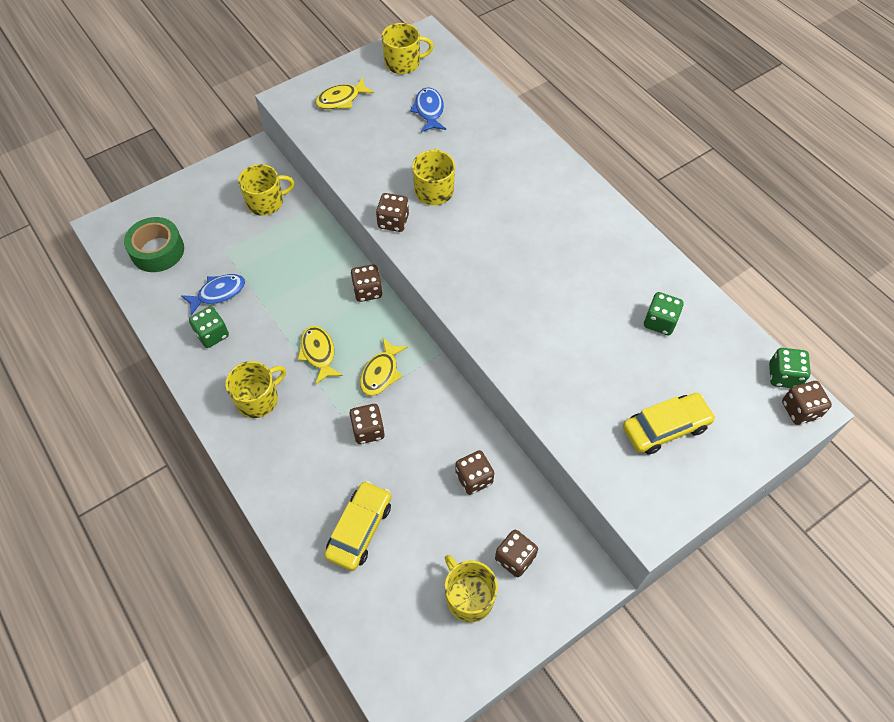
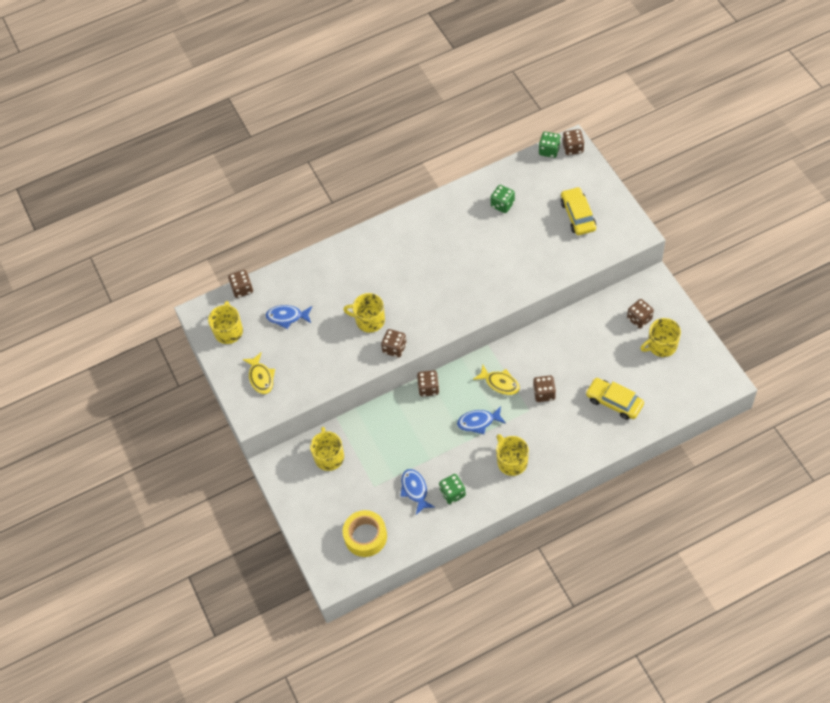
camera: 75 degrees left, 0 degrees up
(157, 251) = (365, 536): green tape -> yellow tape
(318, 353) = (478, 422): yellow fish -> blue fish
(474, 478) = (585, 335): brown dice -> brown dice (242, 289)

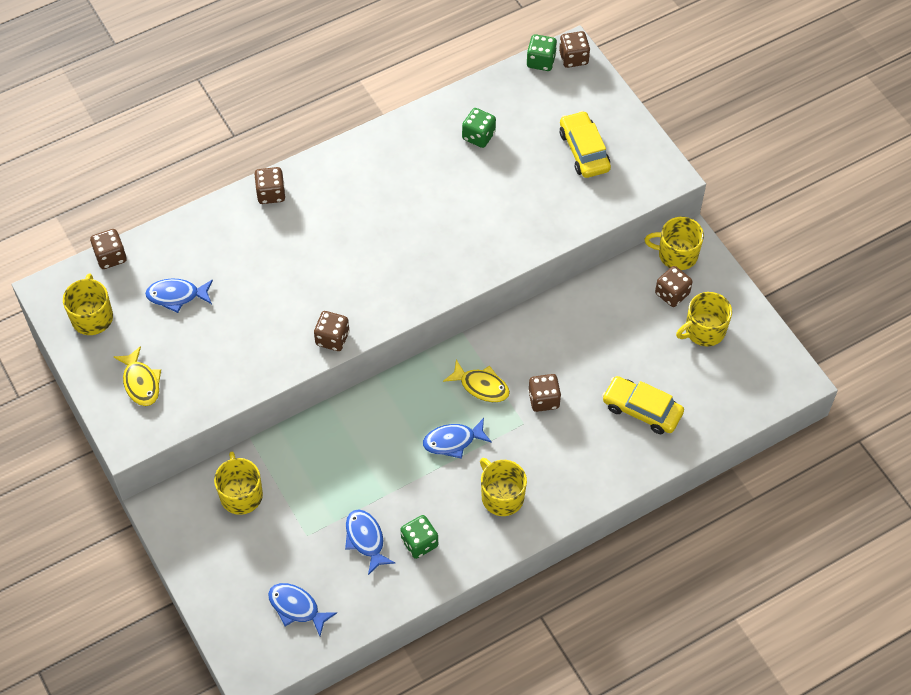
camera: 10 degrees left, 0 degrees up
(365, 536) = (297, 607): yellow tape -> blue fish
(369, 320) = (295, 299): yellow mug -> yellow mug (676, 254)
(428, 388) = (380, 394): brown dice -> brown dice (271, 193)

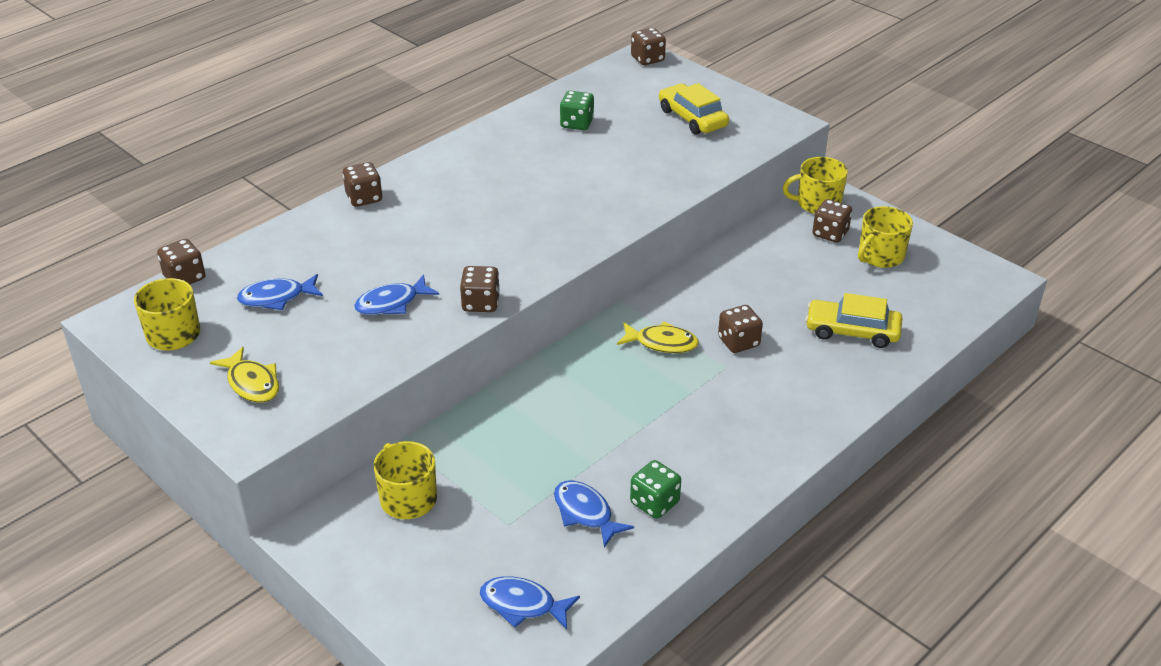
camera: 15 degrees left, 20 degrees down
(453, 441) = (651, 397): blue fish -> blue fish (391, 303)
(501, 496) = (733, 438): yellow mug -> none
(541, 61) = (616, 65): green dice -> none

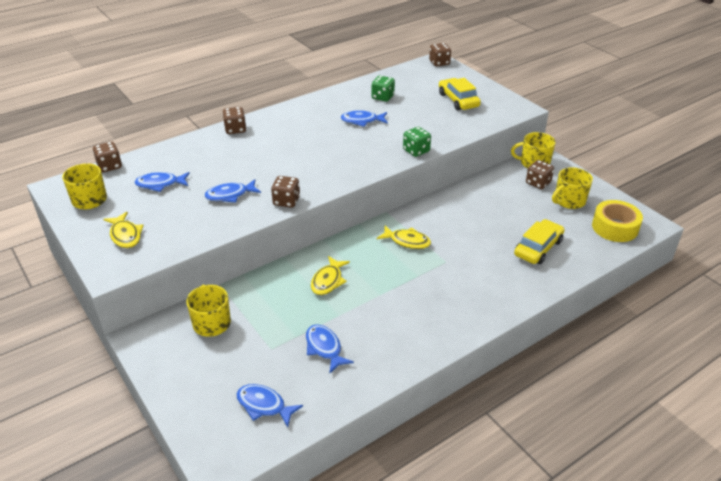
camera: 10 degrees right, 0 degrees up
(556, 165) = (362, 121): none -> blue fish
(562, 415) = (328, 281): none -> yellow fish
(654, 503) = (373, 347): green dice -> green dice (416, 151)
(738, 342) = (458, 246): brown dice -> none
(852, 331) = (538, 248): yellow car -> yellow car turned 105 degrees clockwise
(952, 289) = (615, 227): none -> yellow tape

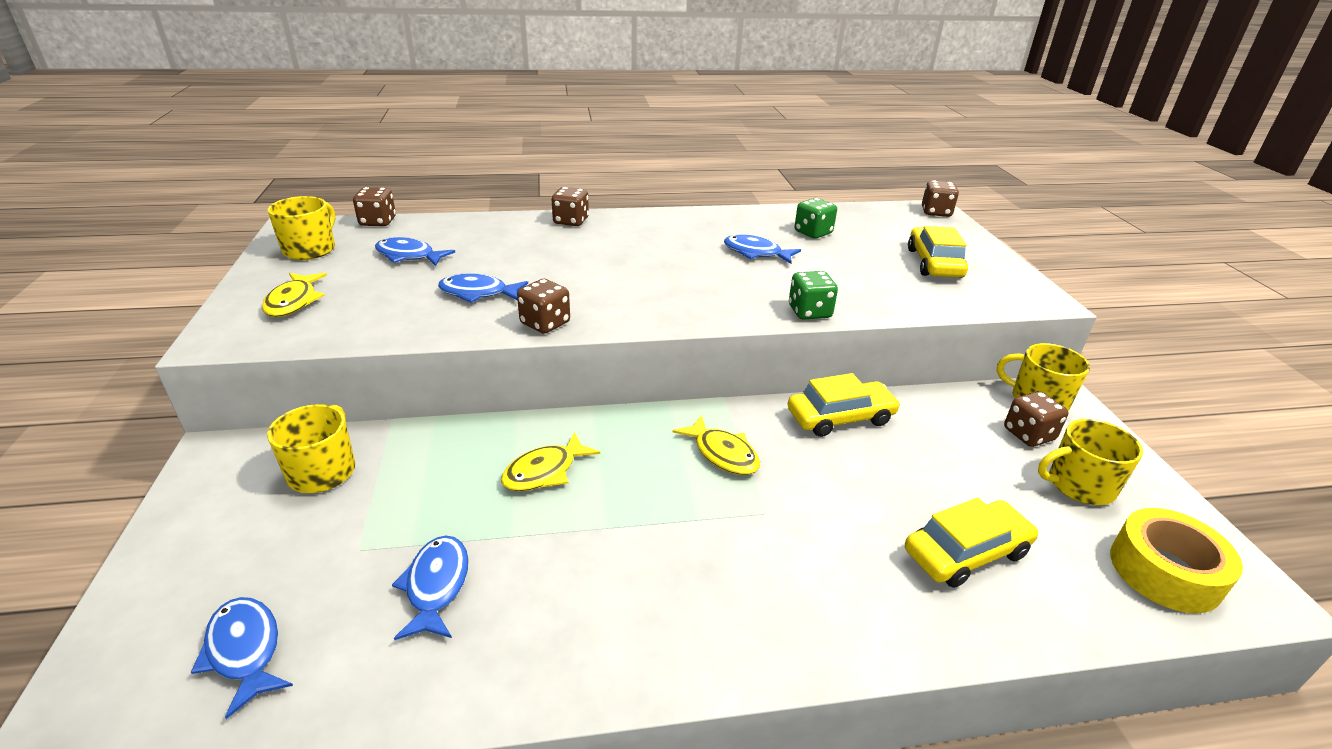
camera: 25 degrees right, 5 degrees down
(450, 203) = (840, 417): none -> yellow car

